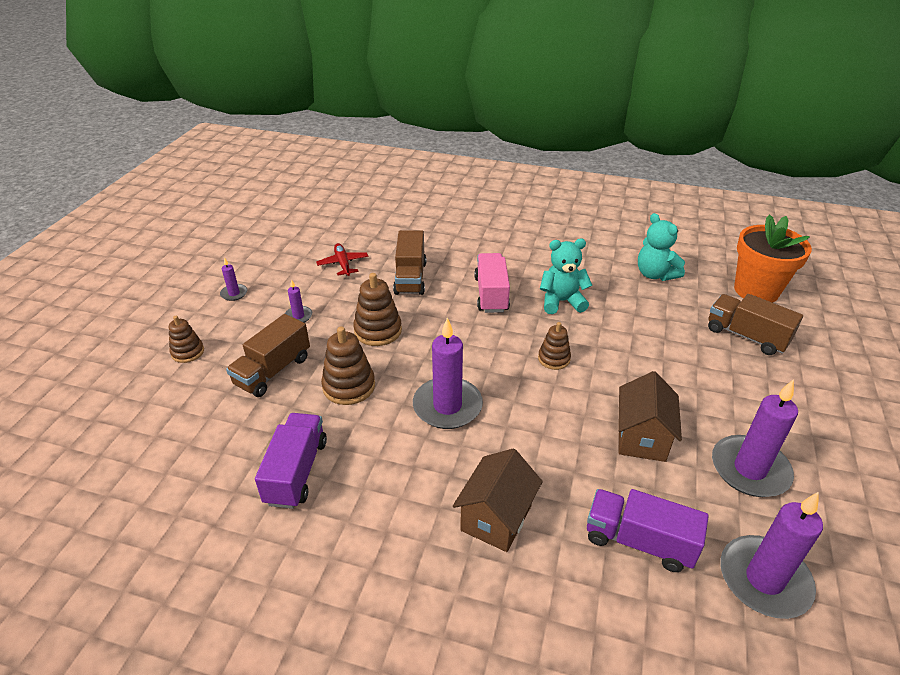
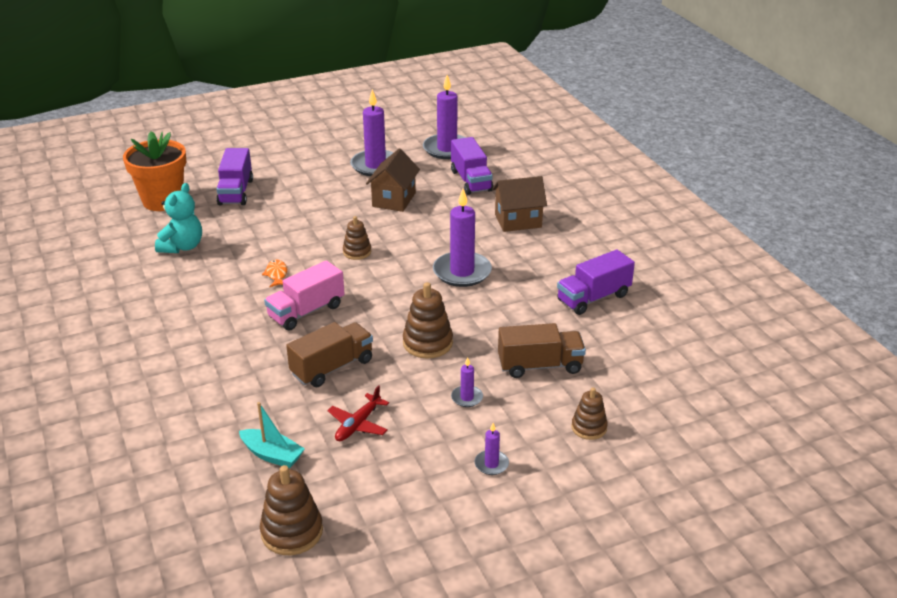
camera: 130 degrees left, 5 degrees down
(349, 386) = (502, 321): brown stacking toy -> brown stacking toy (292, 532)
(363, 228) = (272, 455): none -> turquoise boat
(561, 301) = (277, 274): turquoise teddy bear -> orange fish
(641, 437) = (394, 200): brown house -> brown house turned 45 degrees counterclockwise
(746, 336) = (236, 192): brown truck -> purple truck

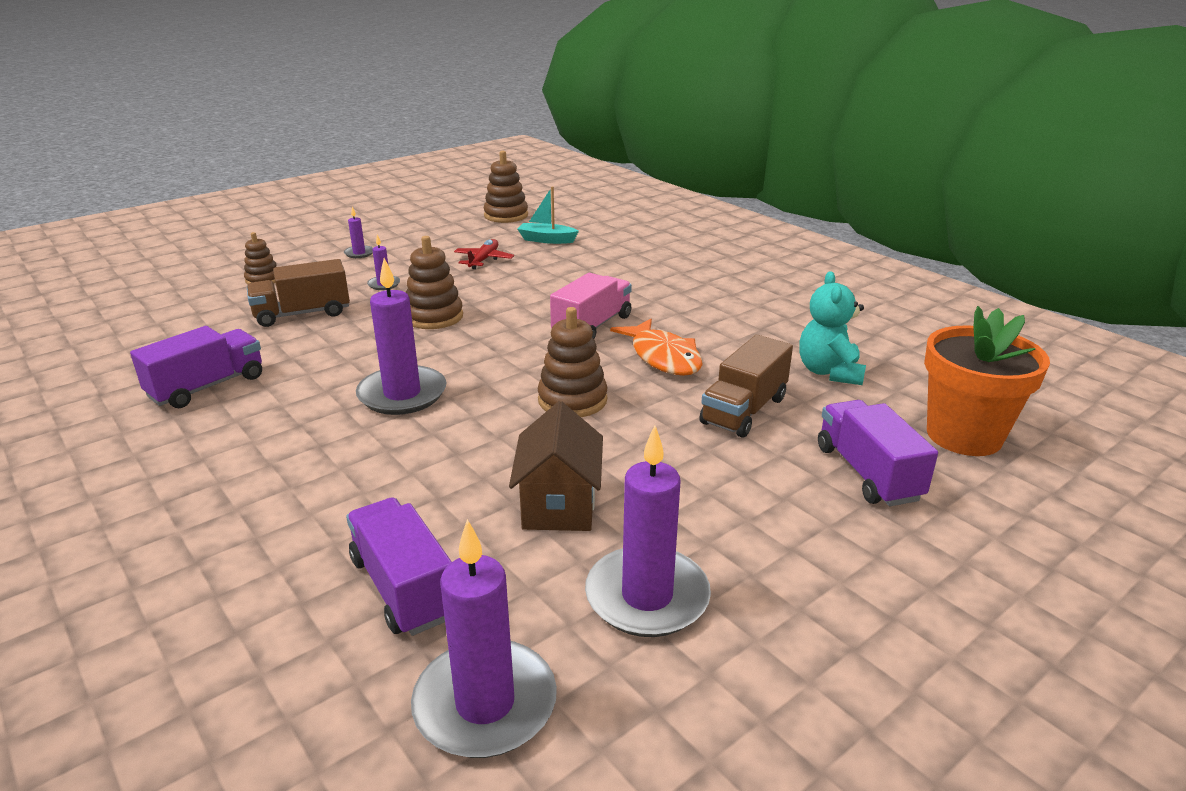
camera: 165 degrees right, 5 degrees down
(277, 274) = (663, 357): orange fish -> orange fish, size x1.92
(332, 367) = (530, 288): brown truck -> brown truck (744, 410)
(357, 252) = (572, 400): brown stacking toy -> brown stacking toy, size x1.56
(518, 221) = (302, 496): brown house -> none

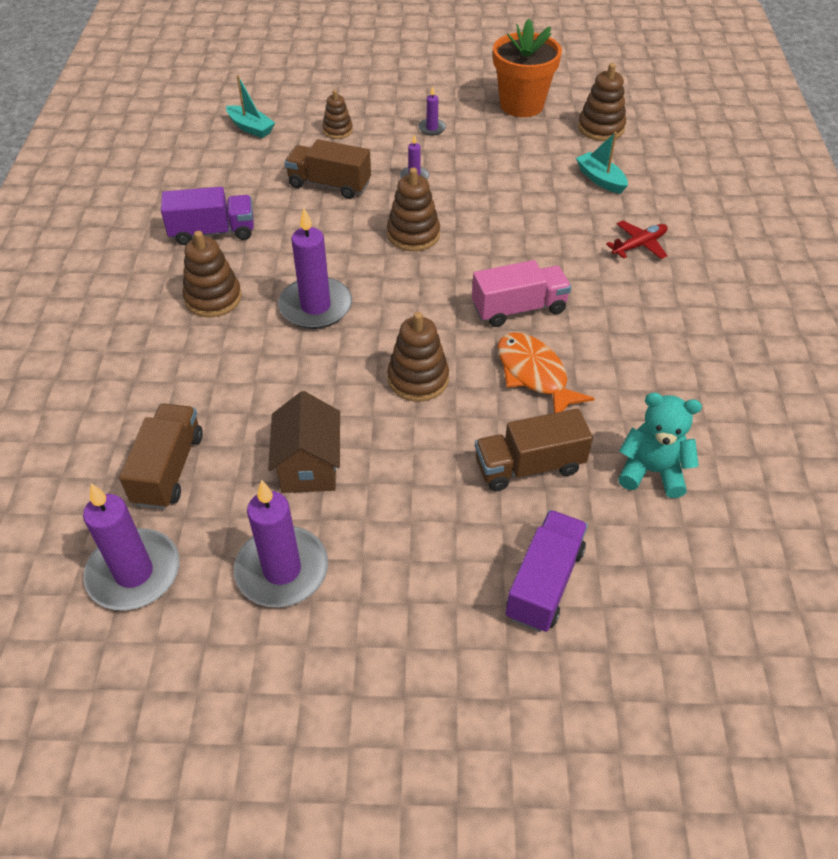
camera: 40 degrees right, 20 degrees up
(157, 305) = (251, 128): none -> turquoise boat
(274, 432) = (213, 298): none -> brown stacking toy
(404, 587) = (169, 469): purple truck -> brown truck
(483, 260) = (519, 182): red plane -> red plane (639, 245)
(559, 505) = (309, 466): brown house -> brown house turned 45 degrees counterclockwise
(663, 357) = (534, 374): orange fish -> orange fish turned 135 degrees clockwise
(829, 372) = (652, 471): turquoise teddy bear -> turquoise teddy bear turned 60 degrees clockwise
(964, 435) = (675, 605): orange flower pot -> orange flower pot (521, 105)

